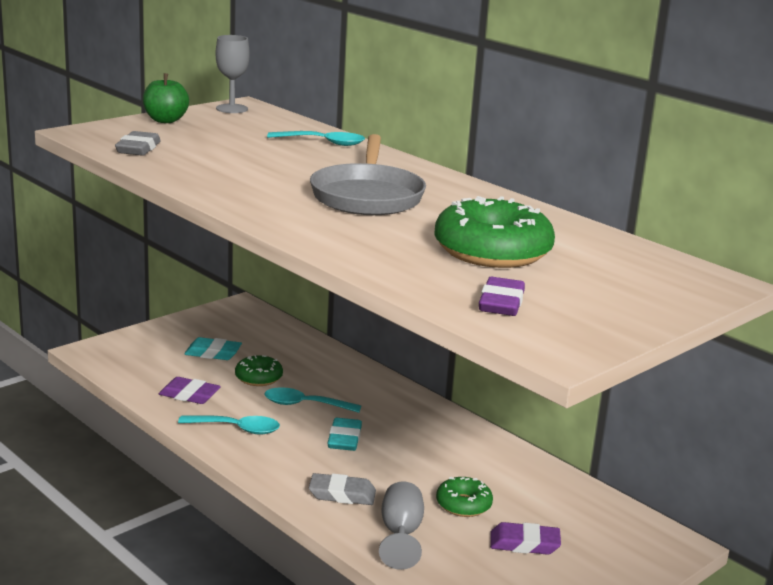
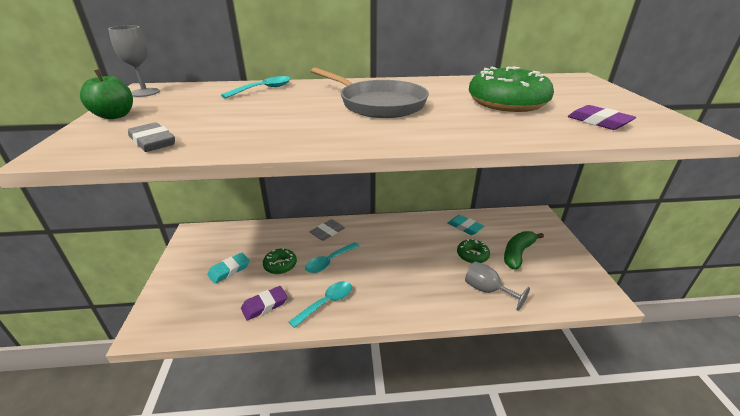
camera: 50 degrees left, 10 degrees up
(342, 494) = (433, 293): grey eraser -> grey eraser (327, 232)
(344, 439) = (378, 264): turquoise eraser -> turquoise eraser (465, 227)
(524, 543) = (517, 253): purple eraser -> green banana

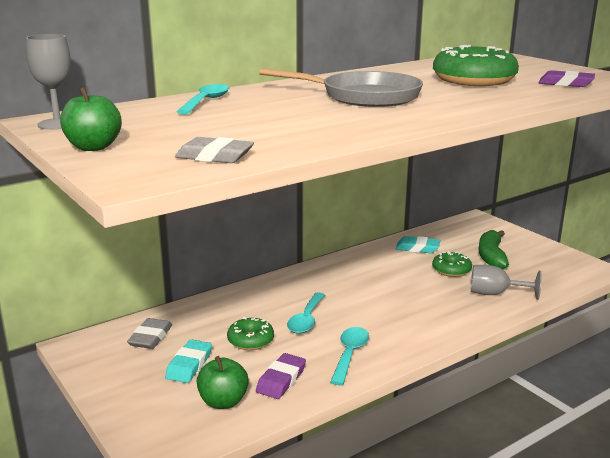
camera: 30 degrees left, 10 degrees down
(216, 307) = (223, 402): none -> green apple
(327, 232) = (268, 294): grey eraser -> grey eraser (150, 337)

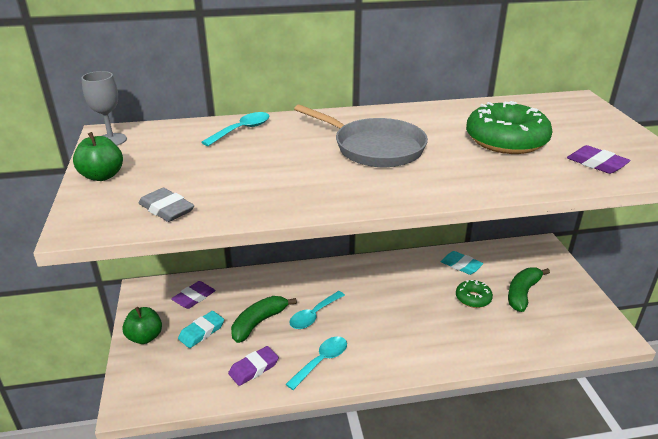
camera: 25 degrees right, 10 degrees up
(150, 337) = (194, 297): grey eraser -> purple eraser
(223, 402) = (200, 374): green apple -> green apple (145, 337)
(250, 340) = (259, 323): green donut -> green banana
(495, 294) = (493, 336): grey goblet -> none

